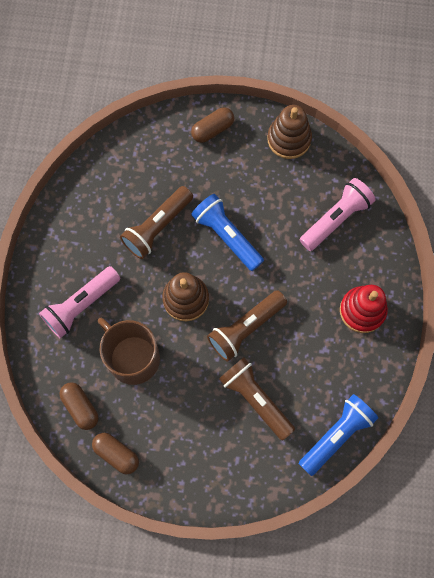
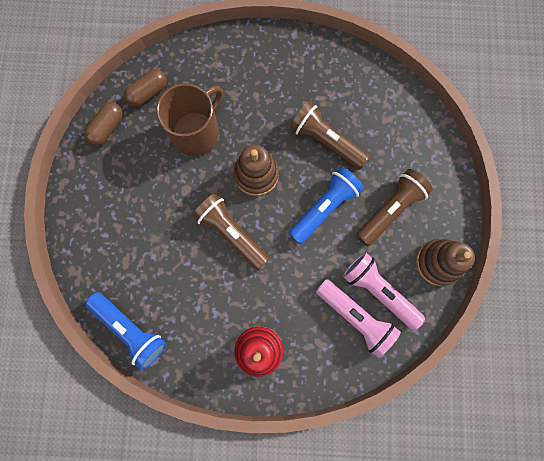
camera: 85 degrees right, 5 degrees up
(81, 305) = (242, 82): pink flashlight -> pink flashlight (379, 291)
(212, 129) = (437, 184): brown capsule -> none
(256, 399) = (162, 248): brown flashlight -> brown flashlight (390, 210)

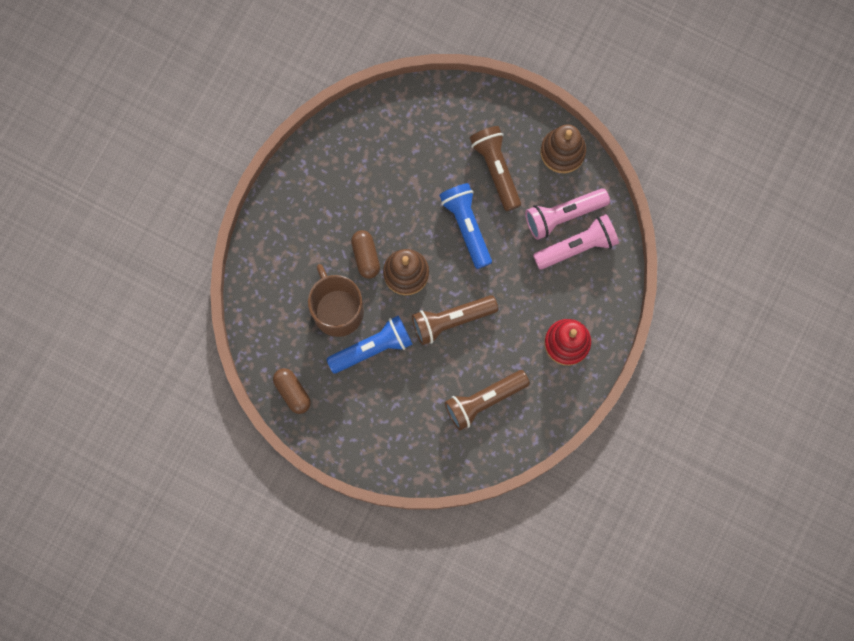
camera: 65 degrees left, 0 degrees up
(130, 329) = (497, 448): blue flashlight -> blue flashlight (372, 348)
(148, 93) = (274, 338): brown capsule -> brown capsule (366, 256)
(326, 141) = (404, 194): brown flashlight -> brown flashlight (484, 400)

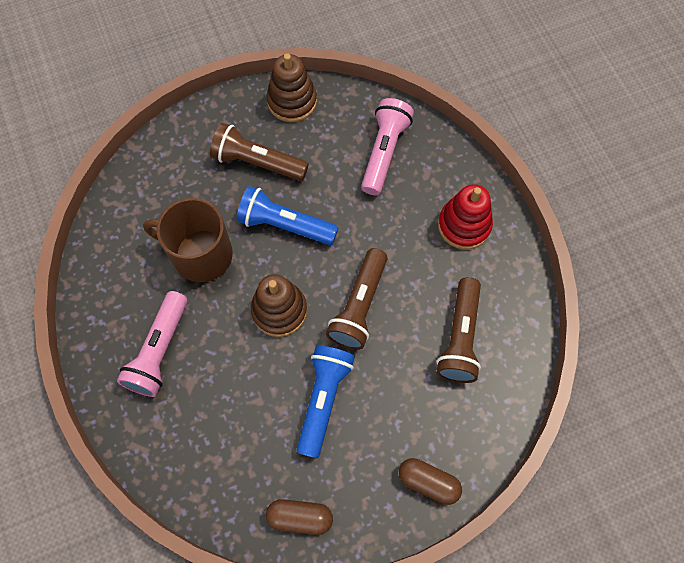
camera: 50 degrees left, 10 degrees down
(337, 310) = (257, 402): brown mug -> brown mug (200, 254)
(366, 256) = (231, 334): brown capsule -> brown capsule (428, 482)
(563, 215) = (347, 142): pink flashlight -> pink flashlight (159, 350)

